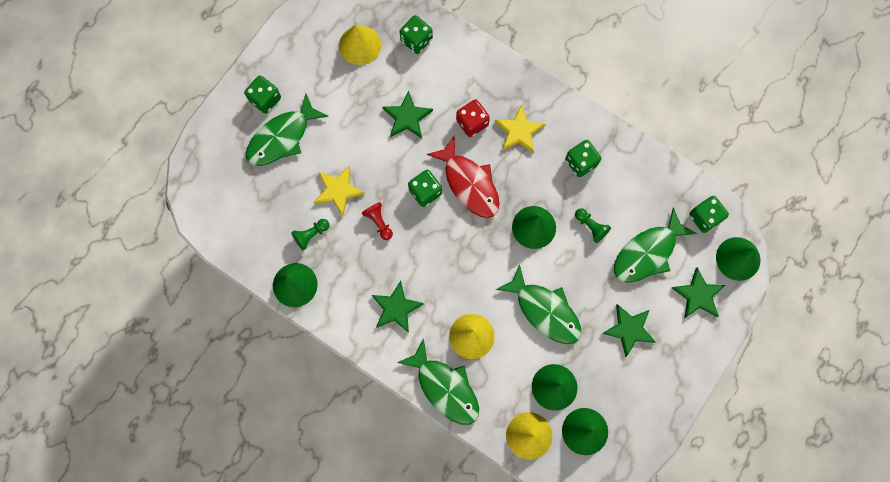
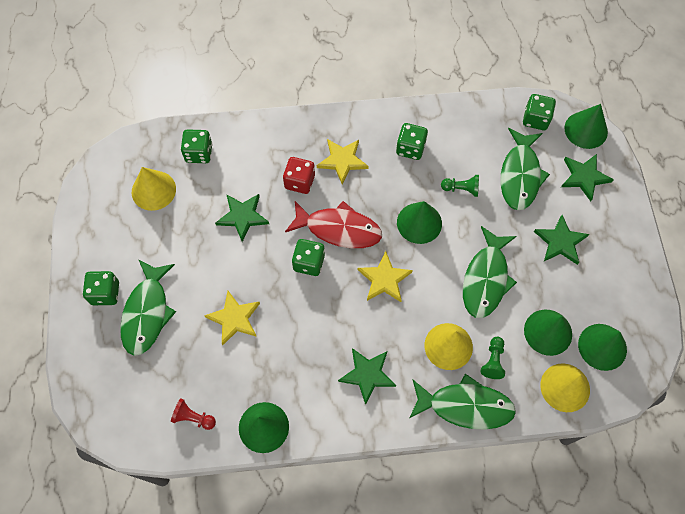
camera: 40 degrees left, 10 degrees down
(311, 235) = (242, 373): green pawn -> green pawn (493, 361)
(379, 222) = (291, 317): red pawn -> red pawn (193, 417)
(469, 249) = (384, 279): none -> yellow star
(545, 310) = (486, 279): green fish -> green fish turned 105 degrees clockwise

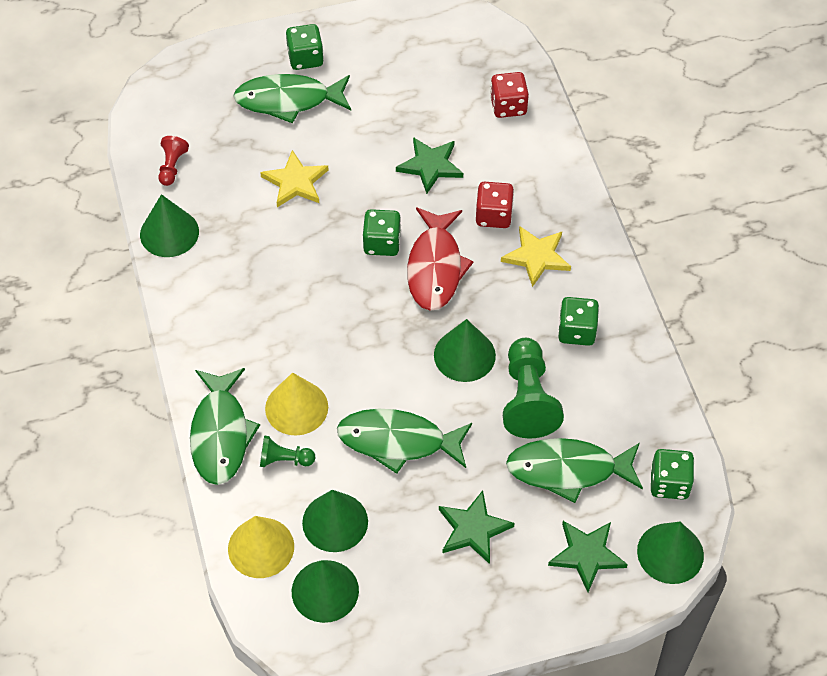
camera: 80 degrees right, 10 degrees down
(153, 190) = (446, 73): yellow cone -> none
(199, 153) = (508, 106): green dice -> red dice
(367, 375) = (246, 325): green star -> none
(384, 279) = (375, 326): yellow star -> none
(461, 189) = (528, 399): green pawn -> green pawn, size x1.93

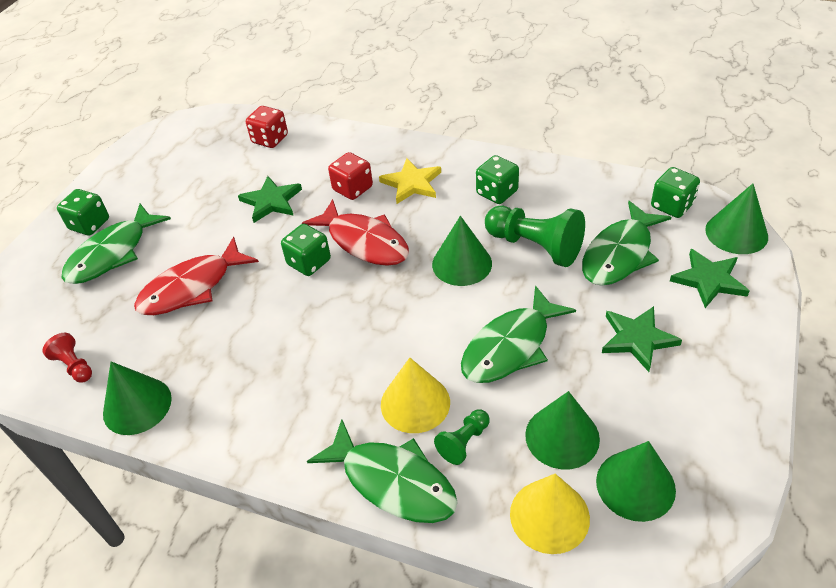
camera: 50 degrees left, 10 degrees down
(295, 182) = (191, 288): yellow star -> red fish

